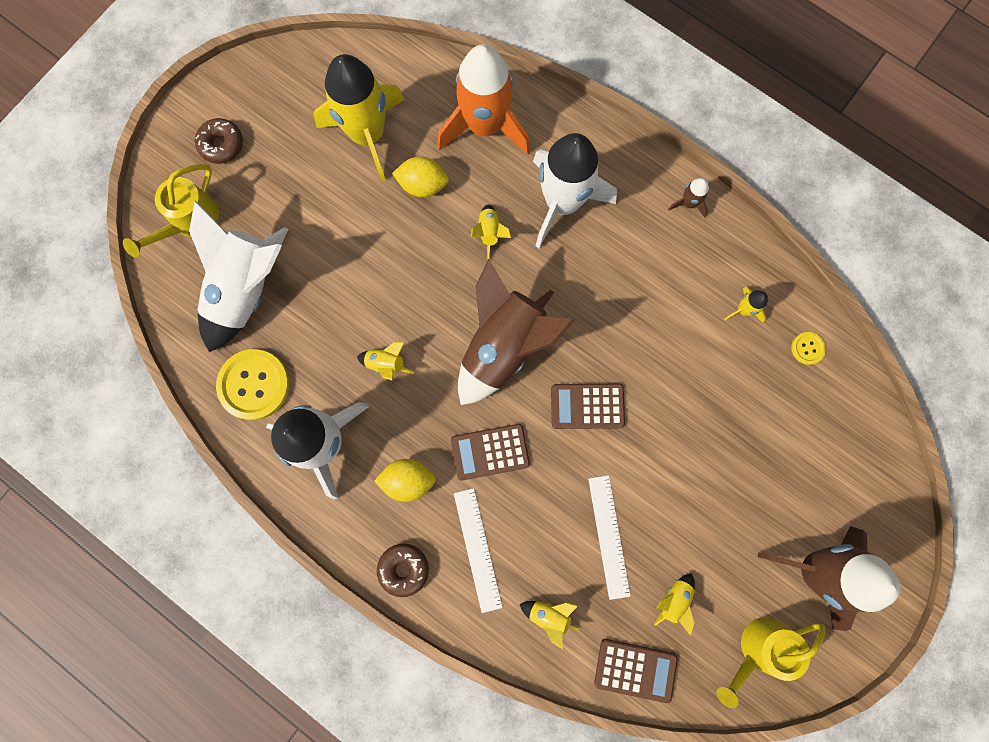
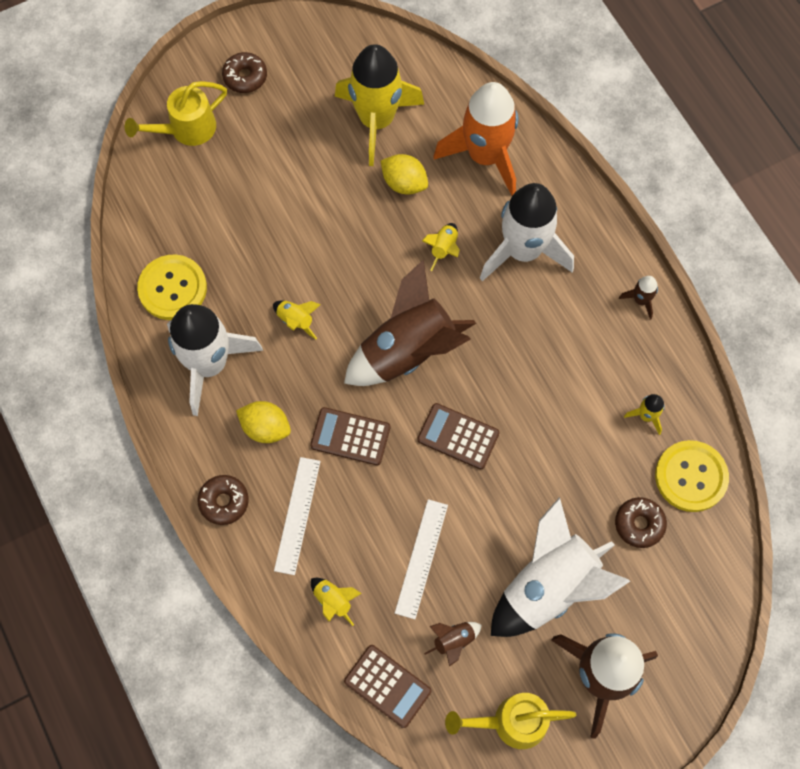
camera: 25 degrees right, 10 degrees down
(247, 289) = (207, 206): white rocket -> white rocket (549, 586)
(673, 599) = (453, 641): yellow rocket -> brown rocket
(783, 413) = (639, 524): none -> brown donut
(807, 348) = (691, 477): yellow button -> yellow button, size x2.13

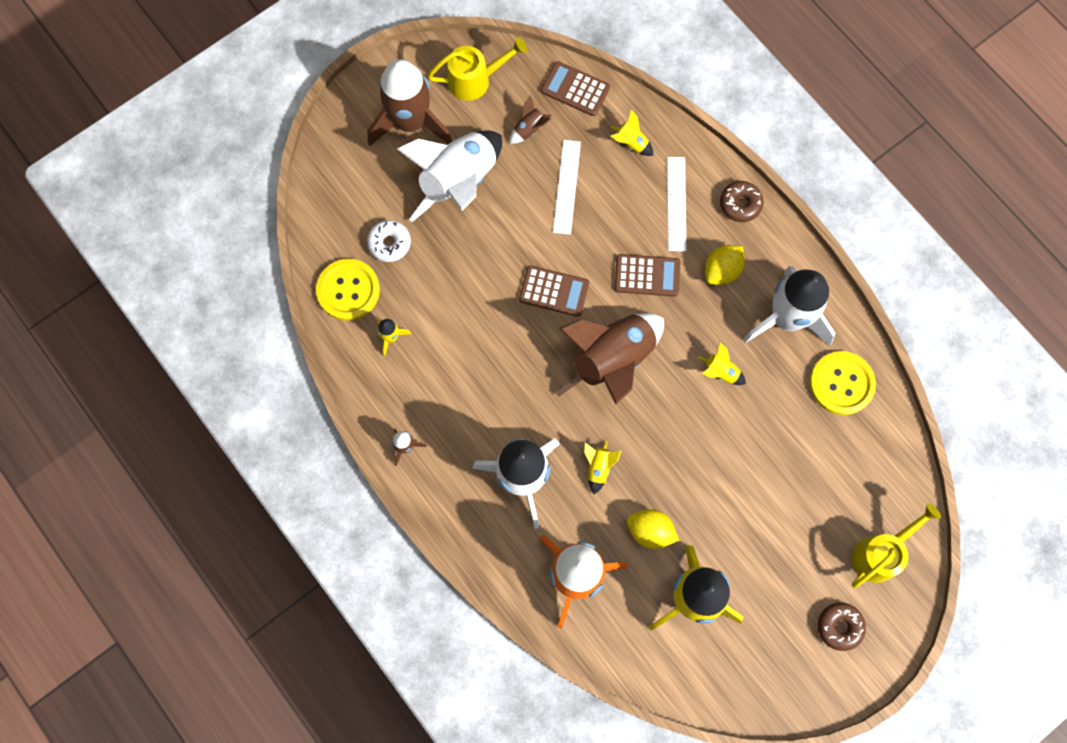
camera: 170 degrees right, 5 degrees up
(265, 428) = (722, 271): yellow lemon -> yellow lemon turned 60 degrees counterclockwise
(639, 524) = (389, 243): brown donut -> white donut

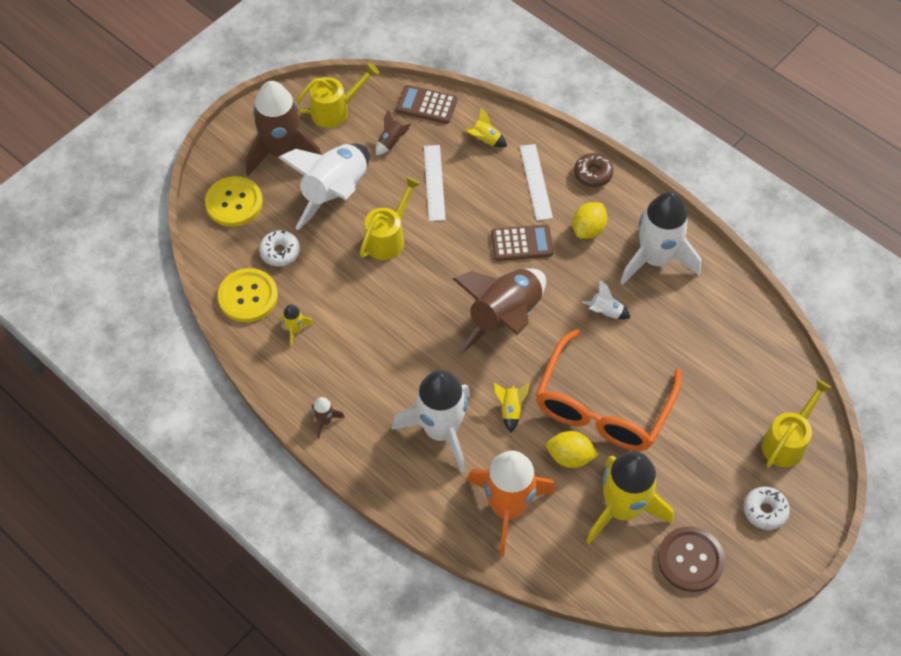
camera: 10 degrees left, 15 degrees down
(506, 245) = (388, 238): none -> yellow watering can
(554, 291) = (439, 269): brown calculator -> none
(696, 479) = (603, 405): none -> orange glasses
(720, 372) = (605, 312): yellow rocket -> white rocket
(750, 666) = (690, 560): none -> brown button
(839, 627) = (765, 511): brown donut -> white donut
(841, 383) = (717, 305): yellow button -> yellow button (234, 203)

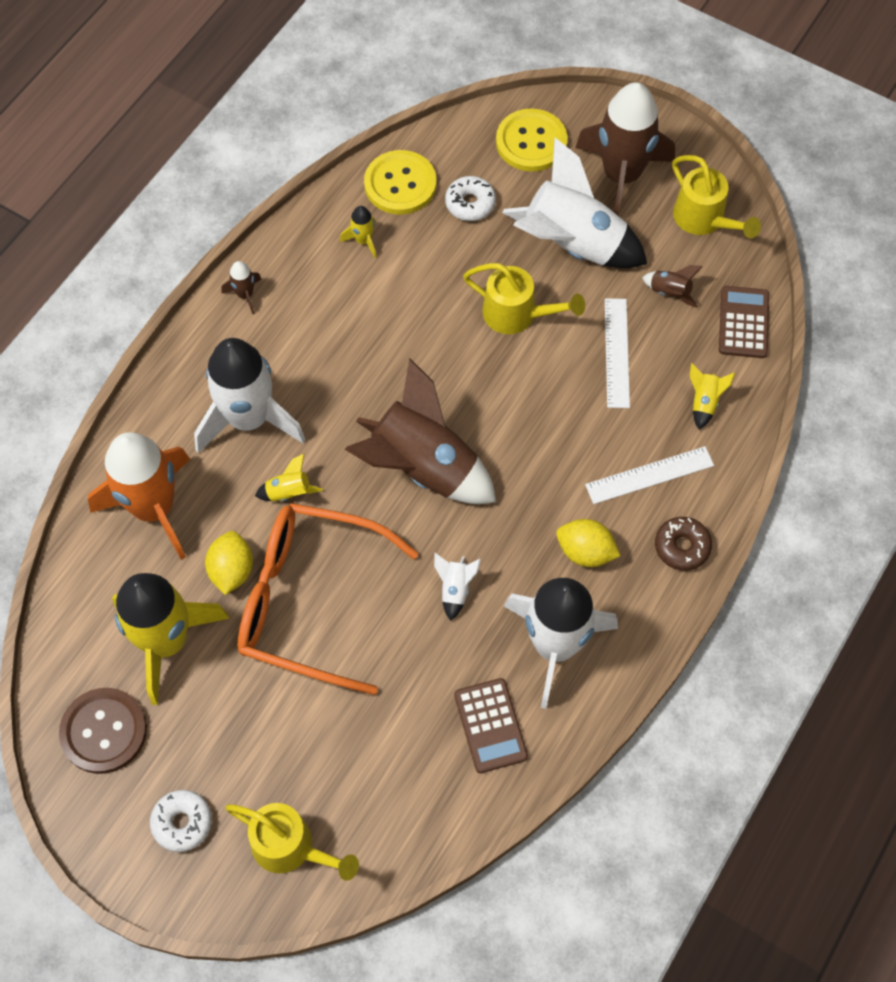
camera: 80 degrees right, 5 degrees up
(434, 182) = (616, 352): white ruler -> white ruler turned 75 degrees counterclockwise
(522, 243) = (543, 471): brown calculator -> brown calculator (490, 725)

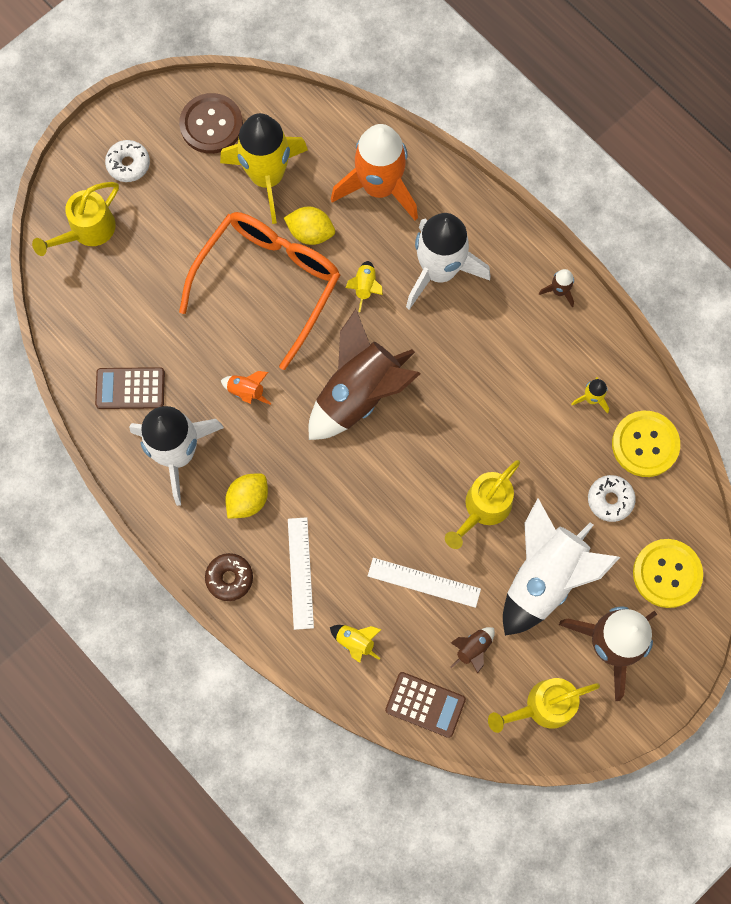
camera: 105 degrees right, 10 degrees up
(455, 589) = (246, 391): white rocket -> orange rocket

